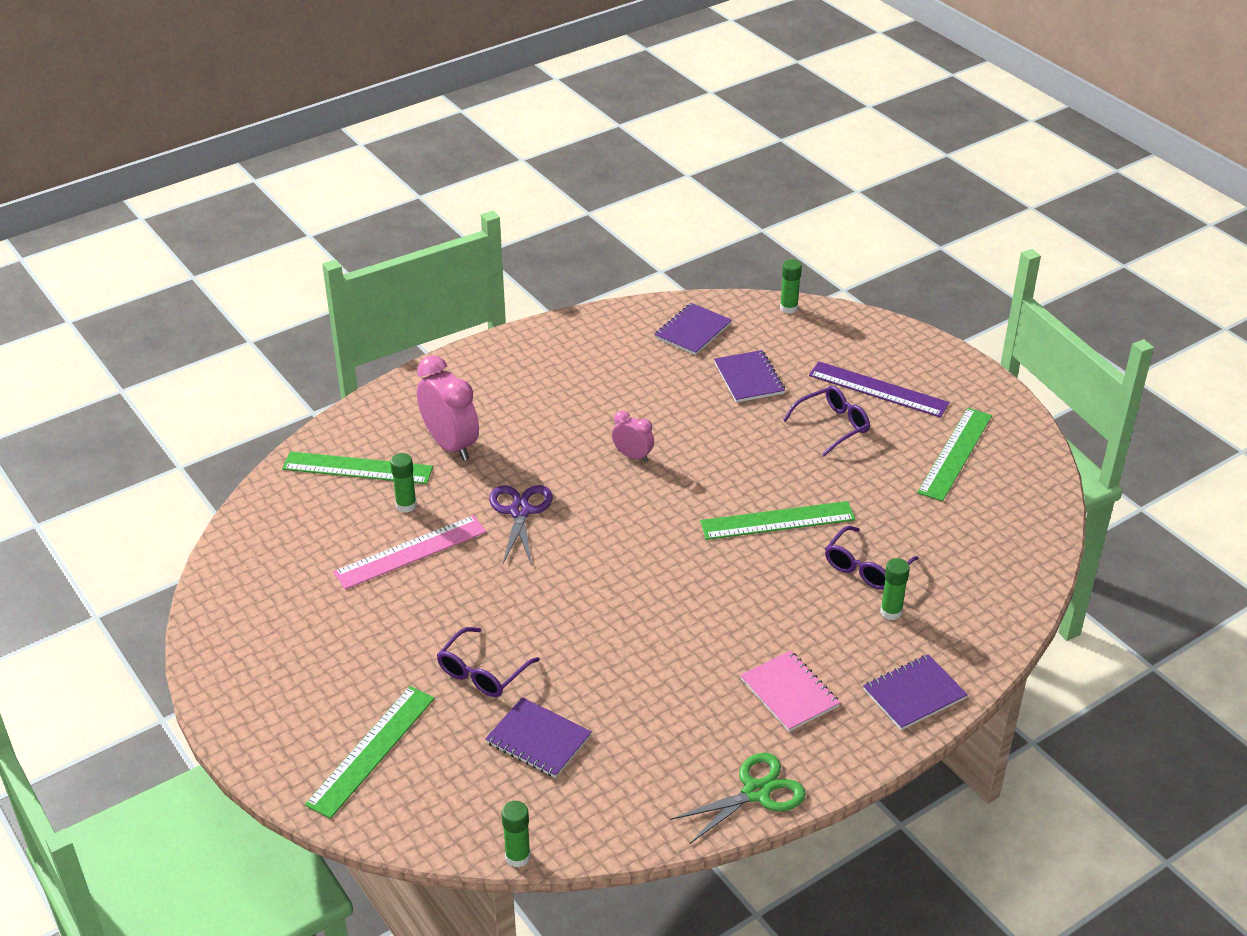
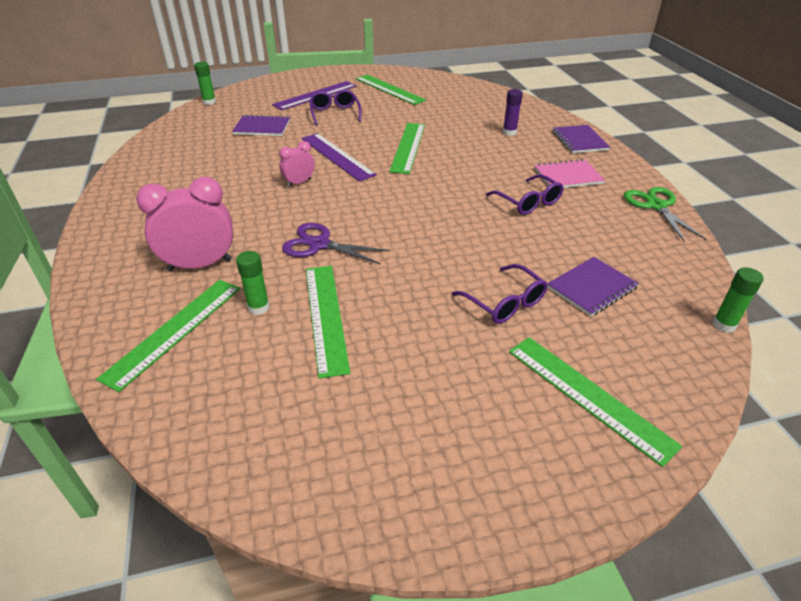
camera: 70 degrees left, 0 degrees up
(411, 552) = (326, 317): pink ruler -> green ruler
(693, 331) = (190, 134): purple notebook -> none
(713, 465) = (337, 156): none -> purple ruler
(865, 568) = (468, 131): purple glasses -> purple glasses (528, 202)
(891, 612) = (509, 132): green glue stick -> purple glue stick

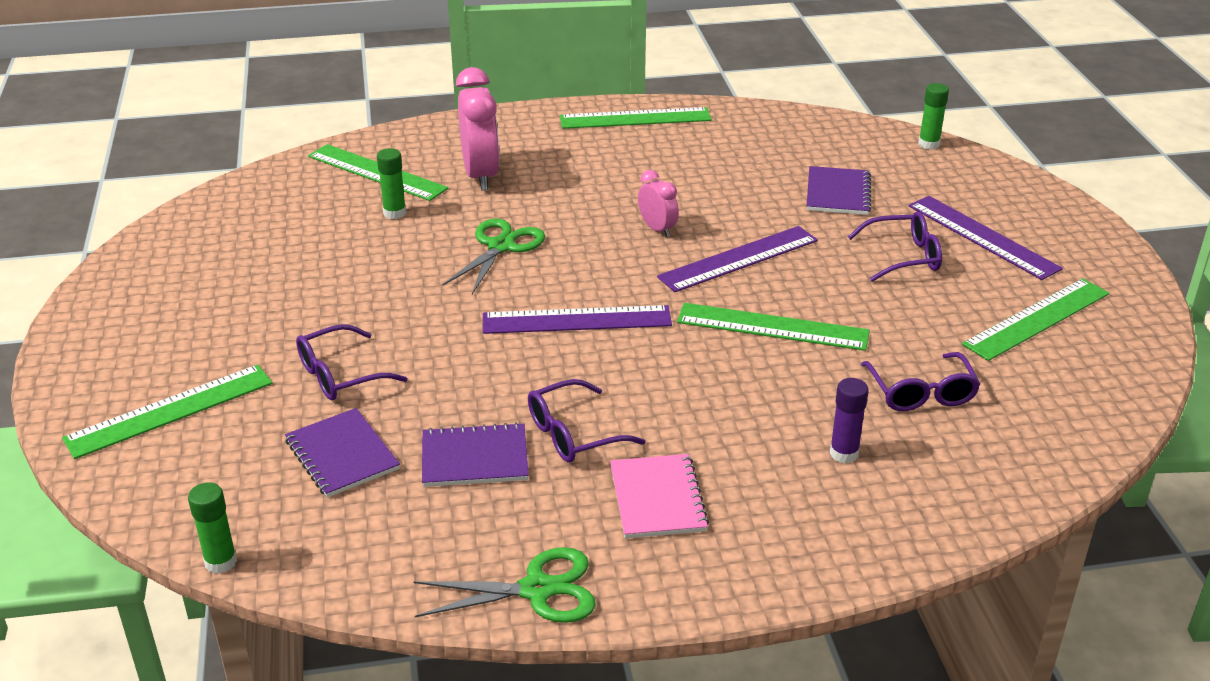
camera: 95 degrees right, 5 degrees down
(319, 244) = (501, 246): purple scissors -> green scissors
(326, 317) = (364, 252): green ruler -> green ruler (635, 118)
(413, 207) = (576, 320): none -> purple ruler
(456, 115) = (921, 393): none -> purple glasses
(579, 140) = (811, 549): purple notebook -> purple notebook (474, 458)

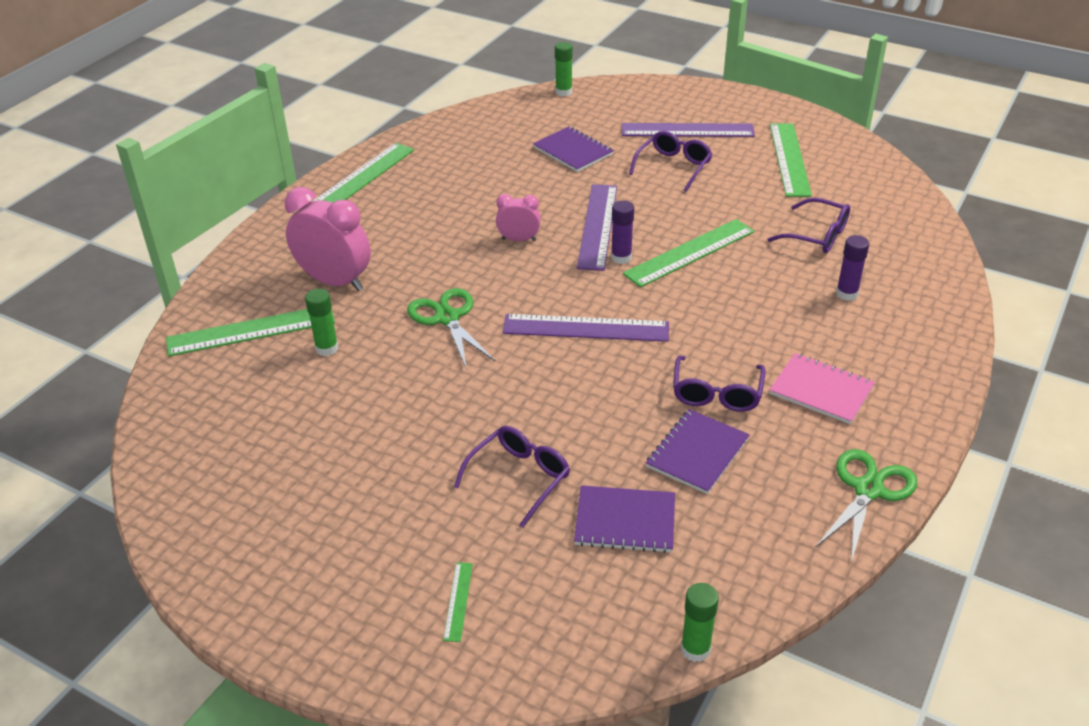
camera: 50 degrees left, 5 degrees up
(170, 411) = (458, 601): green ruler -> green ruler, size x0.45
(340, 375) = (519, 478): purple glasses -> purple glasses turned 150 degrees counterclockwise
(576, 320) = (586, 328): purple ruler -> purple ruler turned 60 degrees clockwise
(708, 292) = (621, 257): none -> purple glue stick

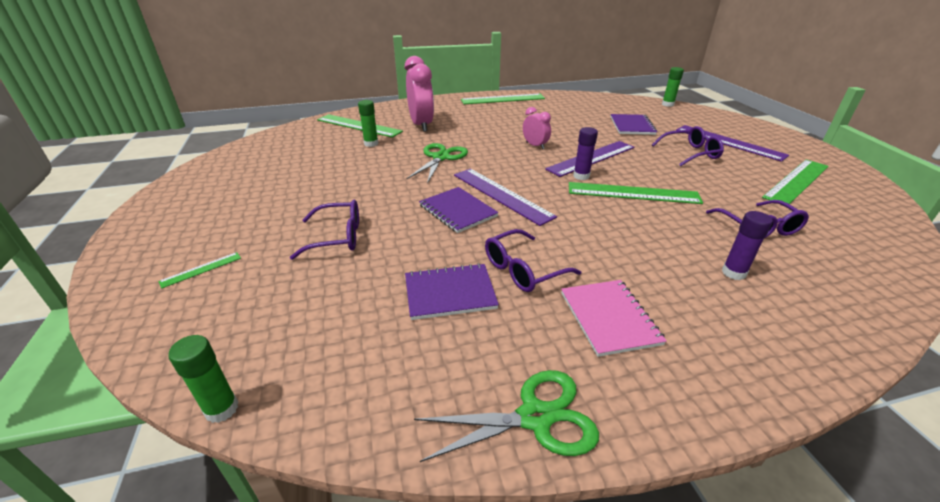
camera: 45 degrees right, 5 degrees down
(625, 521) = (340, 297): purple notebook -> purple notebook (458, 211)

